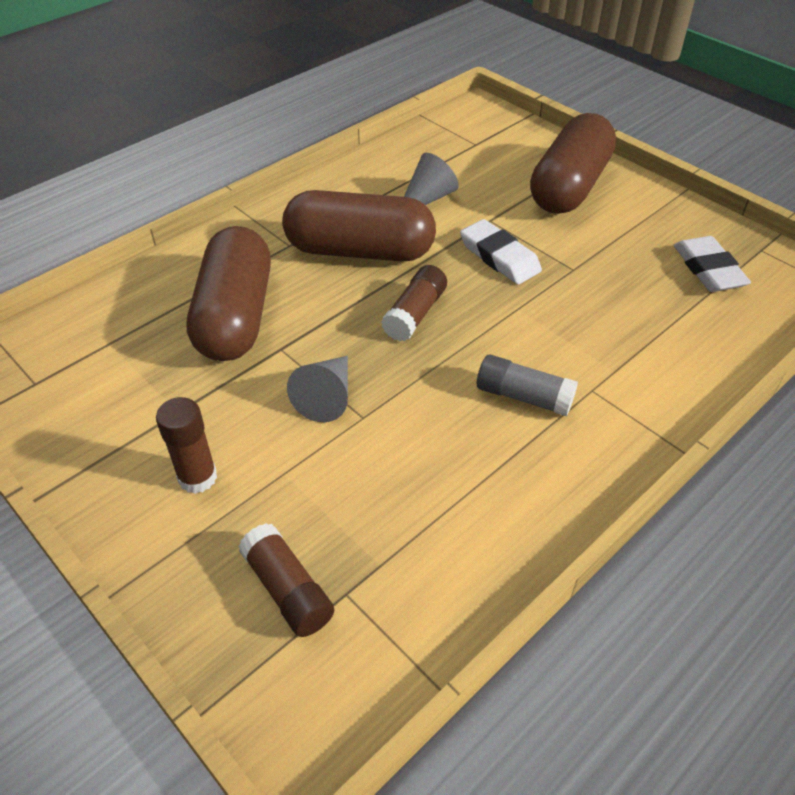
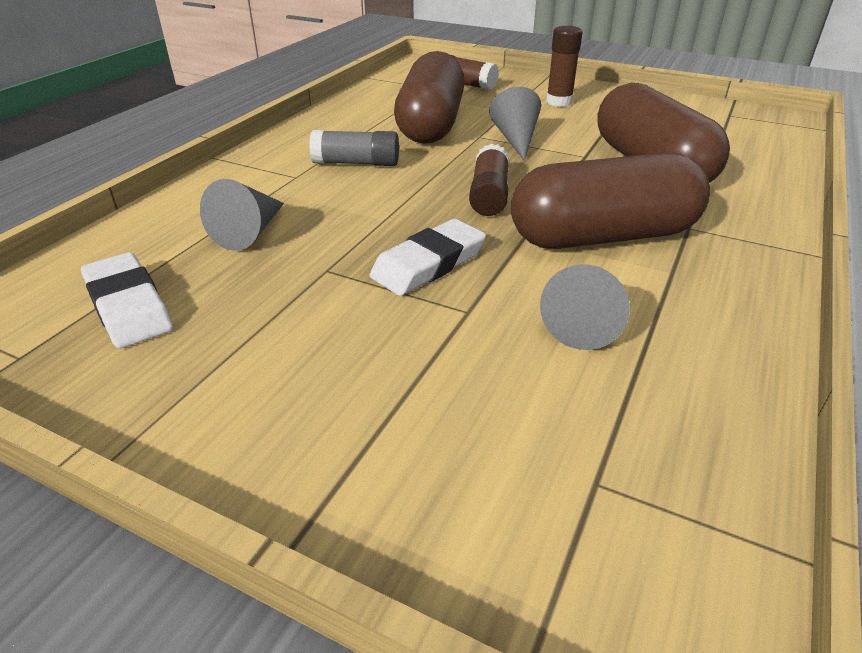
camera: 160 degrees right, 10 degrees down
(499, 257) = (429, 264): white eraser -> white eraser turned 75 degrees counterclockwise
(569, 187) = (354, 408): brown capsule -> brown capsule (430, 124)
(632, 319) = (250, 232): none -> grey cone

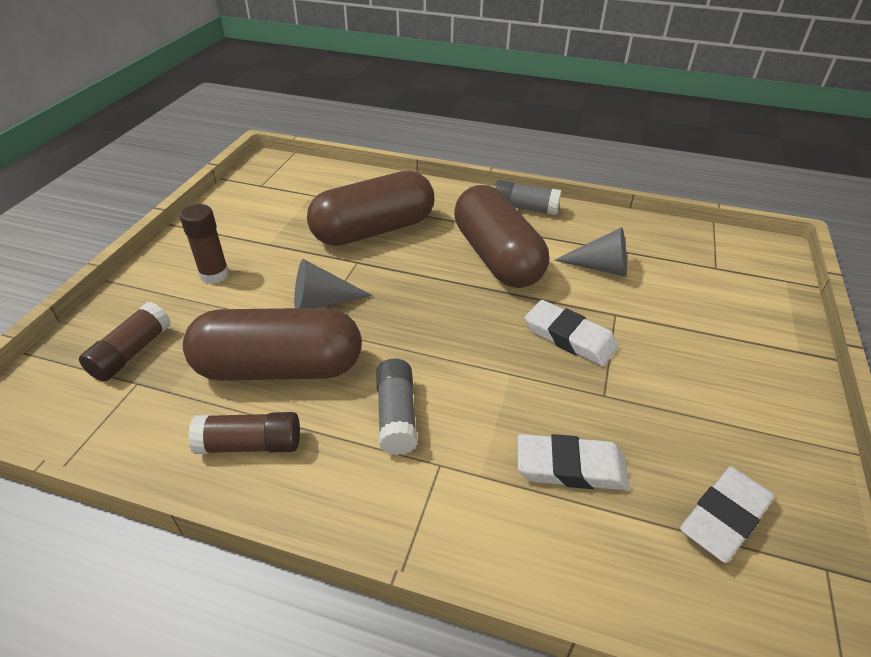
camera: 100 degrees left, 5 degrees up
(250, 232) = (570, 467): grey cone -> white eraser
(489, 195) = (448, 313): brown glue stick -> brown glue stick (250, 444)
(753, 278) = (524, 208): none -> grey glue stick

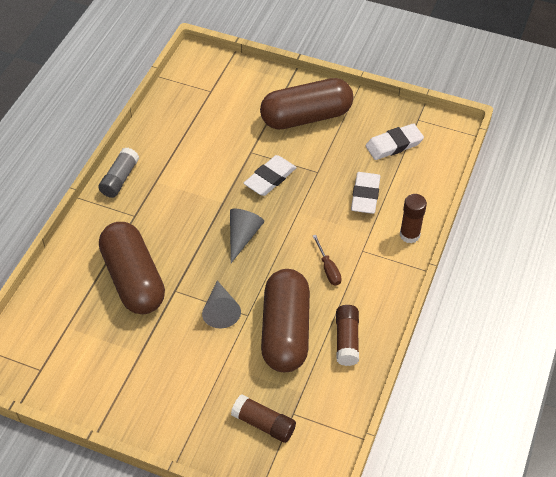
camera: 85 degrees left, 10 degrees up
(214, 275) = (178, 386): brown glue stick -> brown glue stick (409, 235)
(396, 415) = (328, 269): grey glue stick -> brown screwdriver
(497, 257) = (182, 204): brown capsule -> brown capsule (306, 117)
(600, 267) = (202, 149): grey cone -> grey cone (242, 236)
(725, 517) = (394, 144): white eraser -> white eraser turned 75 degrees counterclockwise

